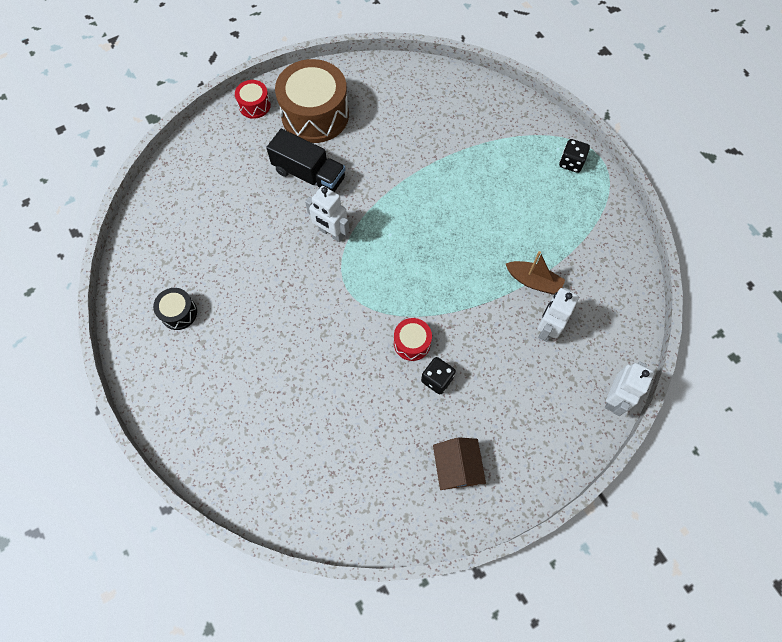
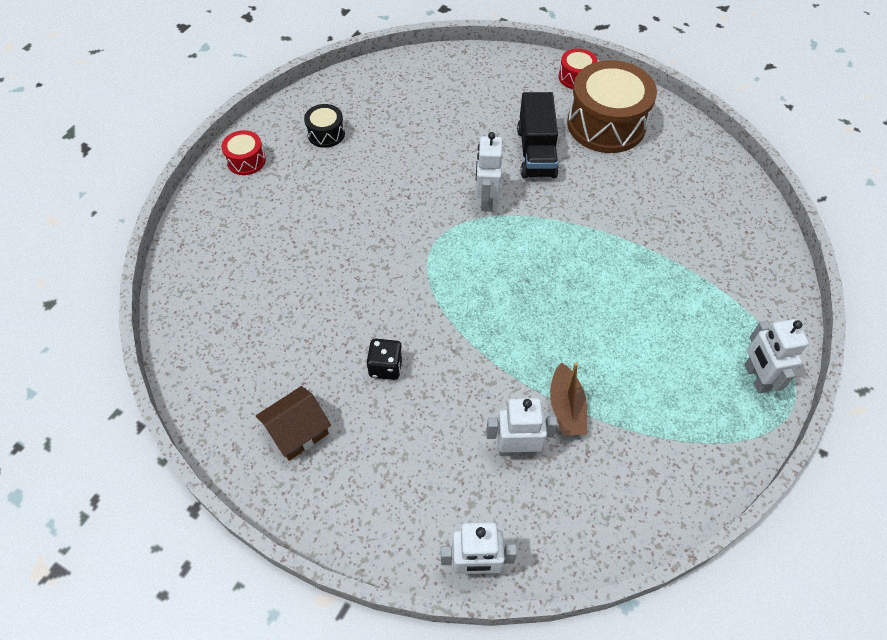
camera: 60 degrees right, 10 degrees down
(412, 343) = (412, 325): red drum -> red drum (246, 160)
(571, 163) = (756, 377): black dice -> white robot

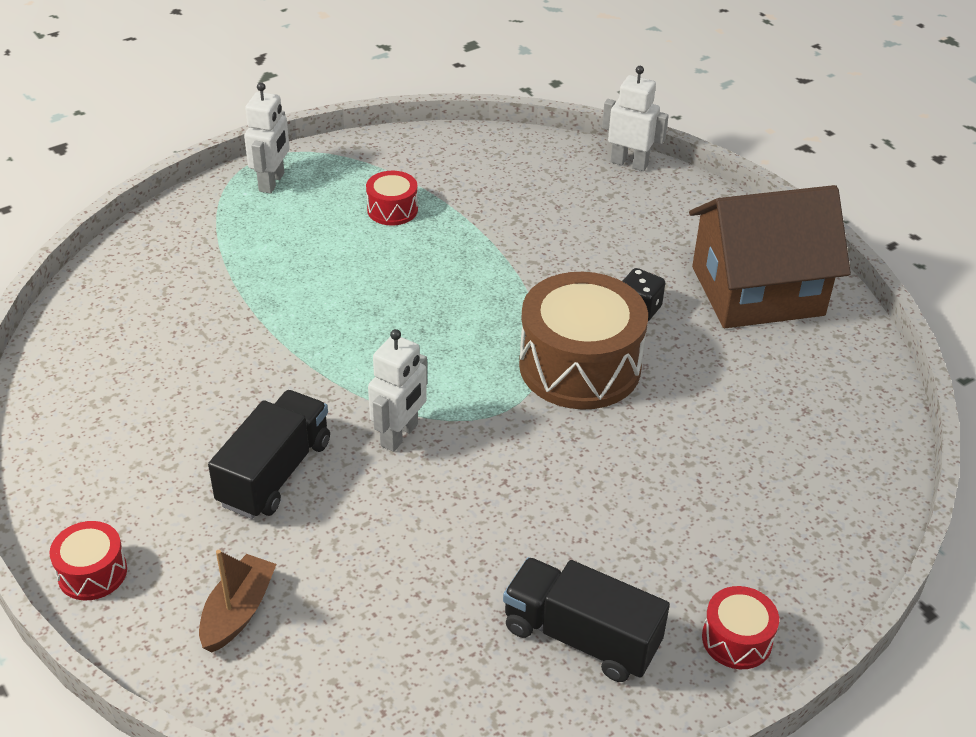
camera: 155 degrees left, 15 degrees down
(297, 431) = (757, 291): brown house -> brown house, size x2.03
(326, 134) = (581, 637): black drum -> black truck
(517, 449) = (543, 211): white robot -> none
(566, 407) = (473, 221): brown boat -> brown boat (238, 612)
(606, 124) = (134, 474): brown drum -> brown drum (580, 366)
(638, 391) = (392, 210): none -> red drum

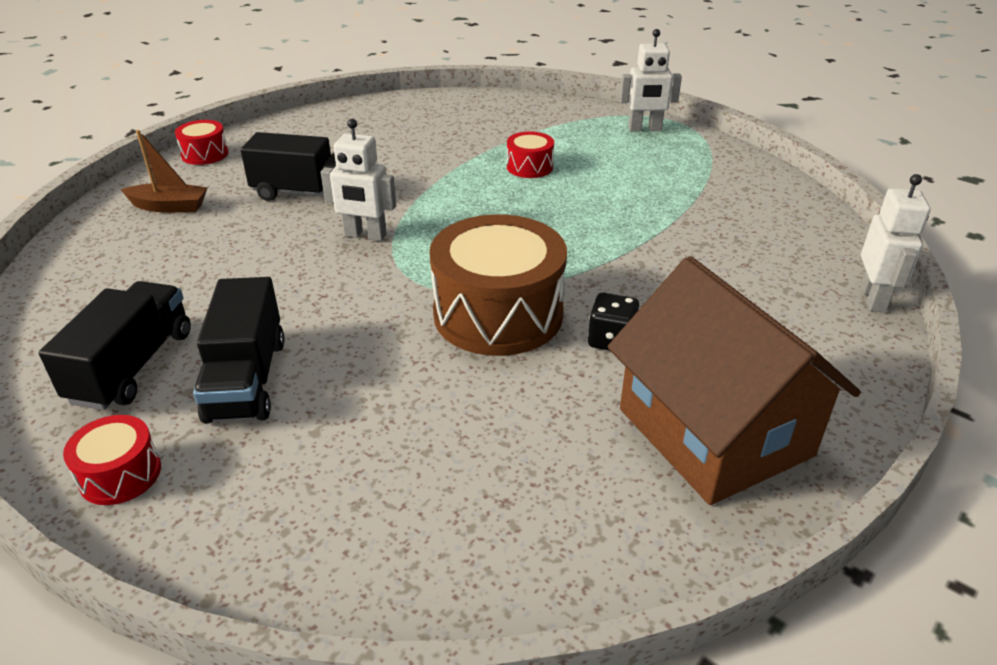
camera: 75 degrees right, 5 degrees down
(392, 210) = (656, 182): red drum -> red drum (529, 167)
(626, 548) = (246, 379): none -> black truck

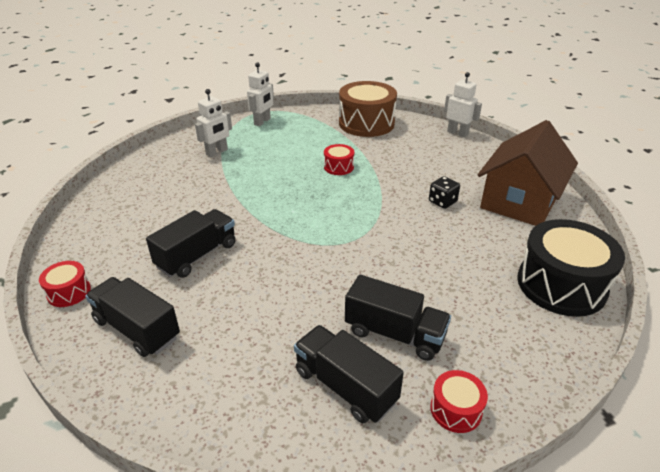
camera: 60 degrees left, 0 degrees up
(169, 207) = (137, 329): brown boat -> black truck
(365, 235) = (277, 247): white robot -> white robot (217, 152)
(482, 543) = (561, 285): none -> black drum
(498, 314) = (397, 226): brown drum -> brown drum (366, 123)
(529, 167) = (261, 167): red drum -> red drum (338, 167)
(714, 432) = (519, 201): brown house -> brown house turned 60 degrees counterclockwise

